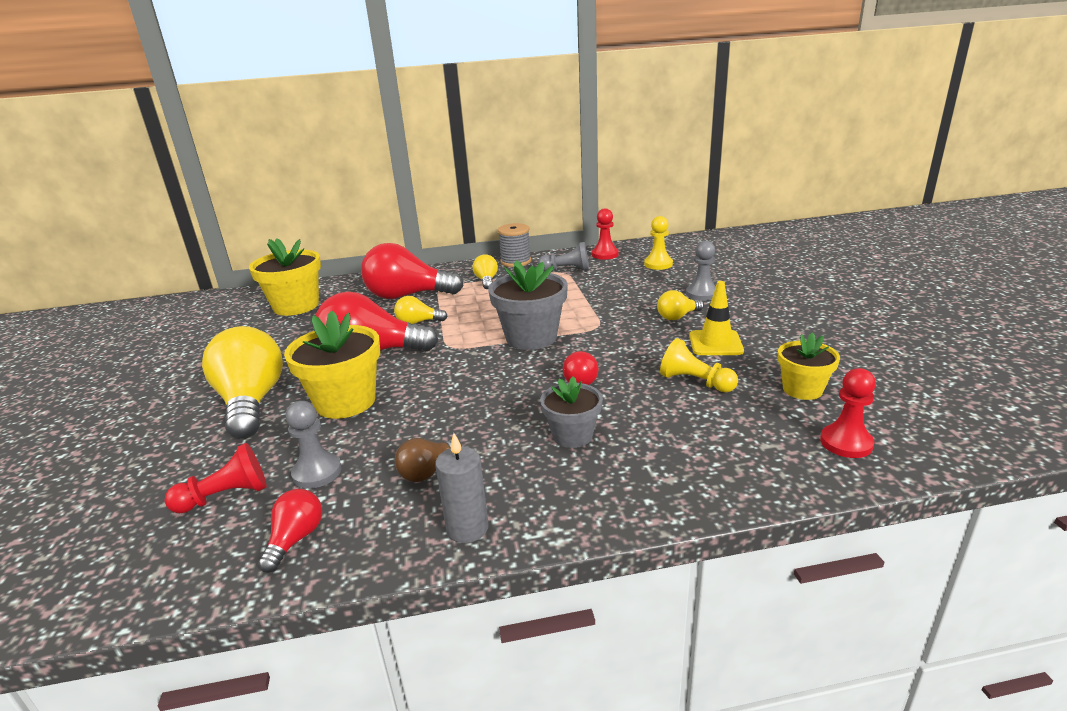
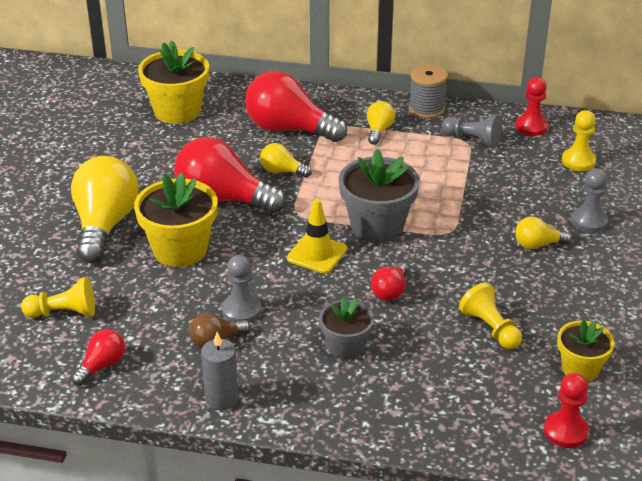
camera: 20 degrees right, 10 degrees up
(226, 496) = (64, 313): red pawn -> yellow pawn
(317, 472) = (134, 314): grey pawn -> grey pawn (241, 310)
(715, 343) = (547, 290): yellow traffic cone -> yellow traffic cone (317, 254)

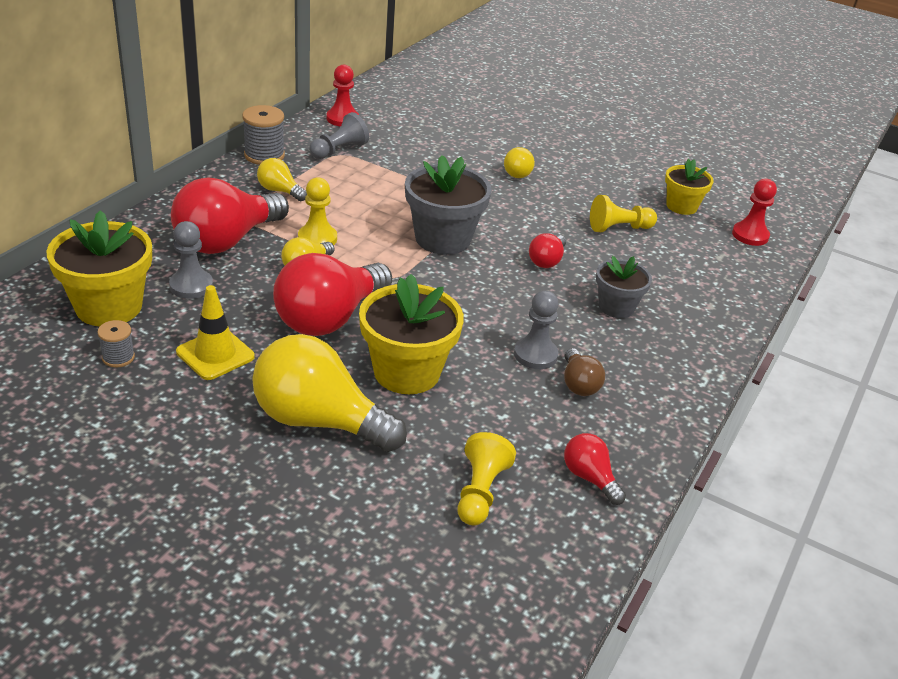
camera: 75 degrees left, 0 degrees up
(127, 132) = (118, 357): none -> grey spool
(222, 398) = (668, 401): grey candle -> none
(317, 254) = (467, 284): yellow traffic cone -> yellow traffic cone (215, 354)
(390, 291) = (547, 261): red light bulb -> red light bulb turned 75 degrees clockwise
(578, 161) = (412, 117): yellow pawn -> yellow pawn (317, 238)
(589, 221) = (499, 141): grey pawn -> grey pawn (191, 286)

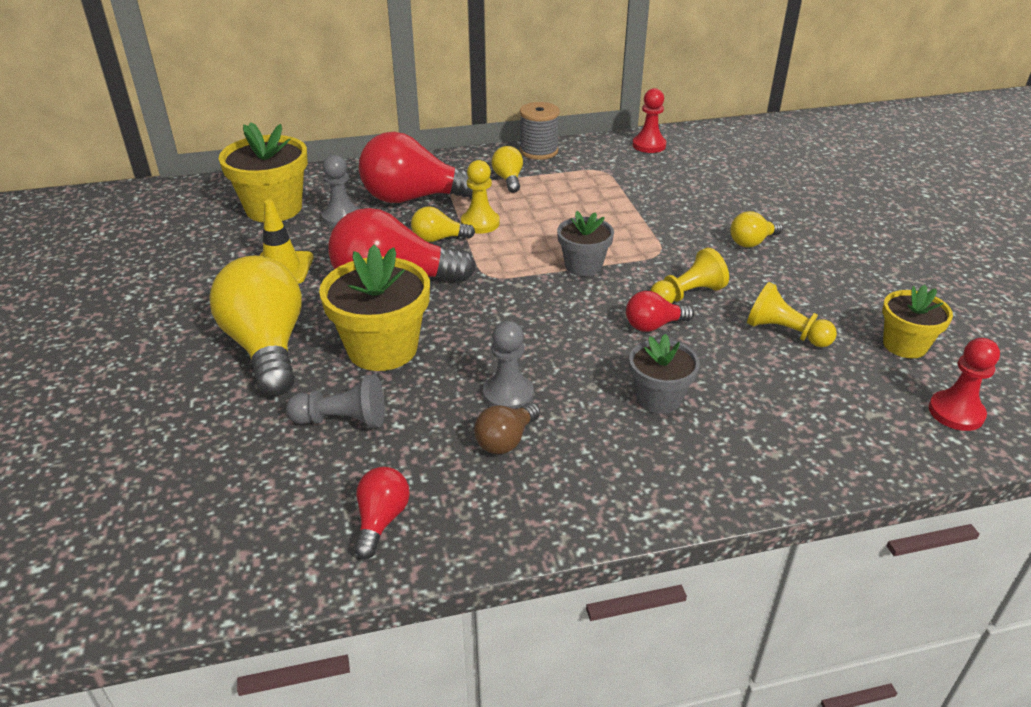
camera: 50 degrees right, 0 degrees up
(118, 357) = (227, 241): grey spool -> none
(339, 150) = (606, 167): grey pawn -> grey pawn (342, 420)
(443, 239) = (583, 266): grey flower pot -> grey flower pot, size x0.61
(480, 492) = (281, 468): yellow pawn -> yellow pawn (687, 295)

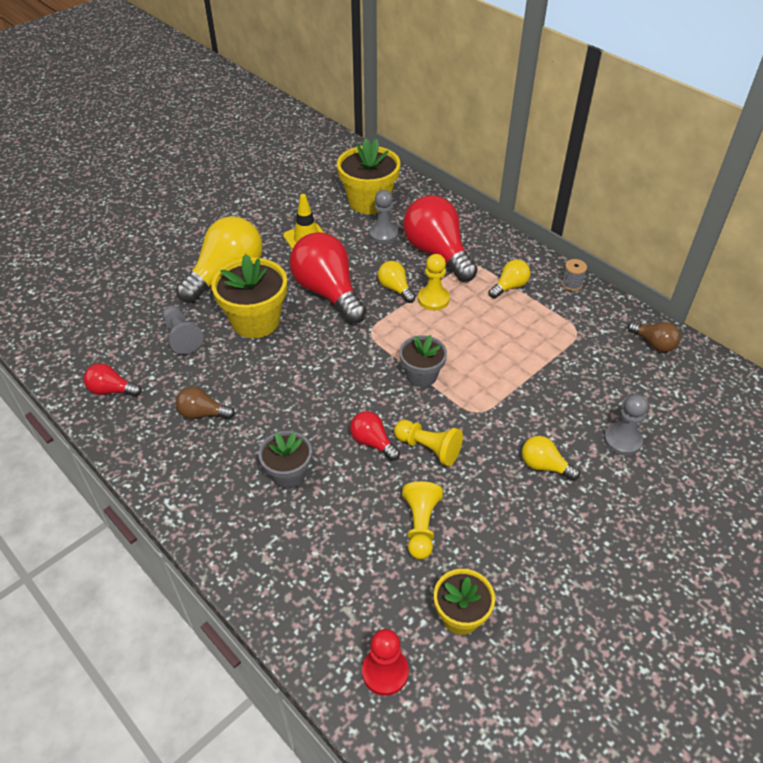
camera: 60 degrees right, 10 degrees up
(381, 520) = (111, 390): red light bulb -> red light bulb turned 150 degrees counterclockwise
(508, 395) = (246, 396): grey pawn -> grey pawn (622, 440)
(538, 151) = (571, 284): grey spool -> grey spool, size x0.59
(649, 145) = (653, 343): red pawn -> brown light bulb

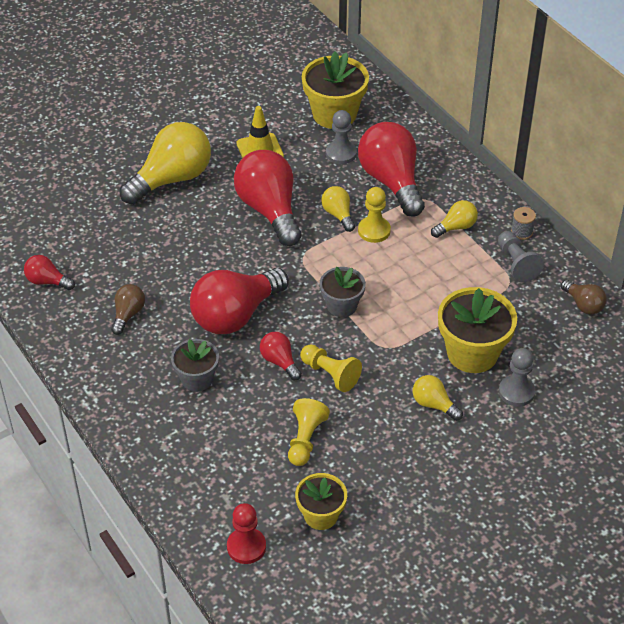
camera: 10 degrees right, 0 degrees up
(182, 336) = (119, 237): grey pawn -> grey pawn (516, 264)
(203, 413) = (128, 314): brown light bulb -> brown light bulb turned 90 degrees clockwise
(256, 321) = (192, 231): yellow flower pot -> yellow flower pot (472, 353)
(316, 399) = (235, 315): none -> red light bulb

